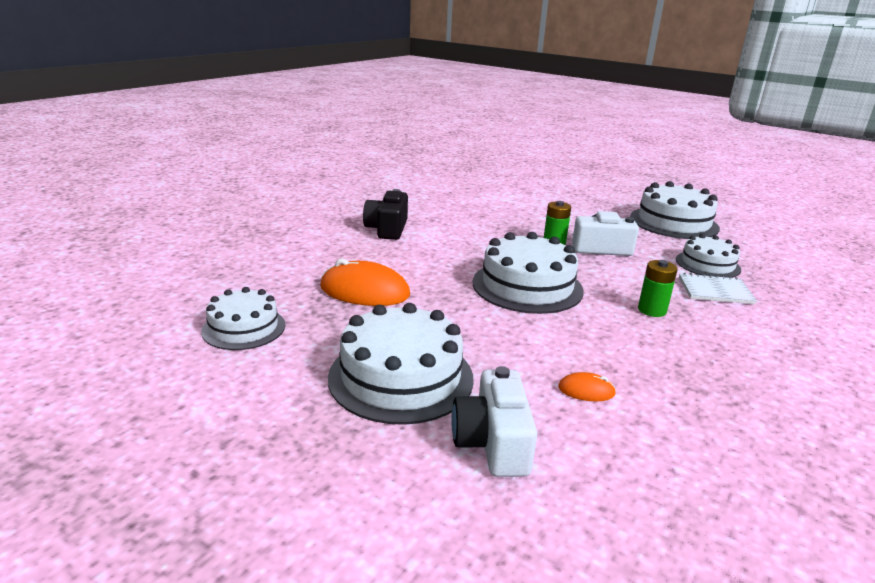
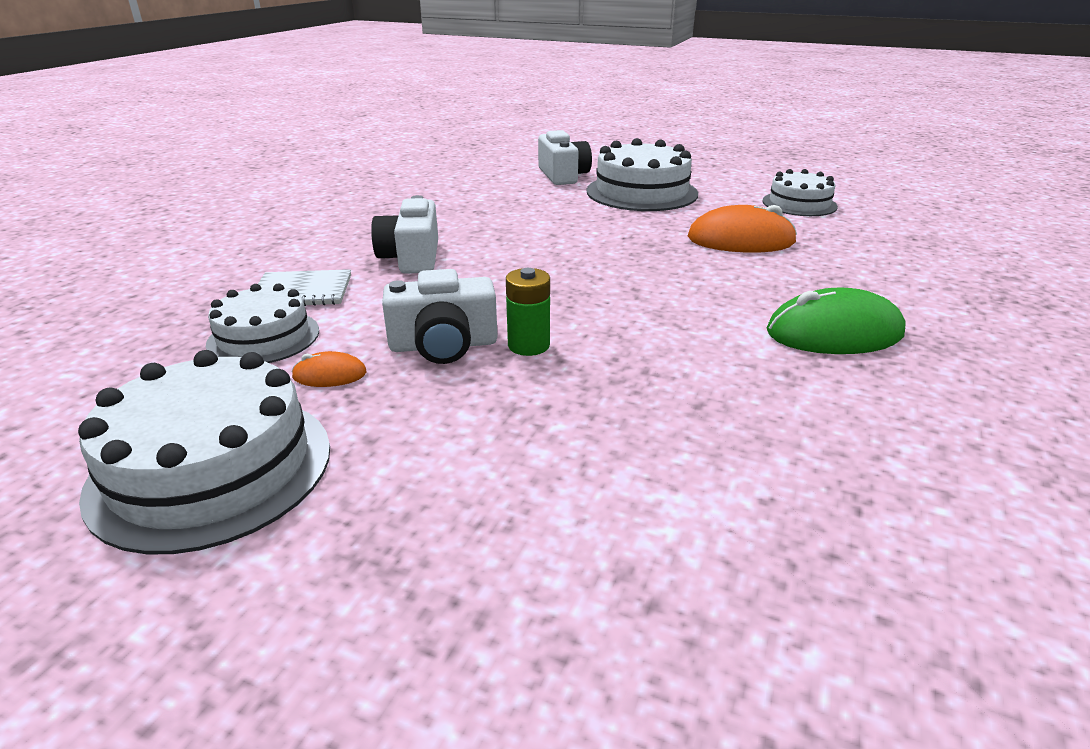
camera: 170 degrees right, 5 degrees up
(387, 229) = (834, 333): black camera -> green mouse
(527, 286) = (561, 266): white cake -> none
(586, 390) = (501, 198): orange mouse -> orange mouse (329, 375)
(652, 310) = (411, 258): green battery -> white camera

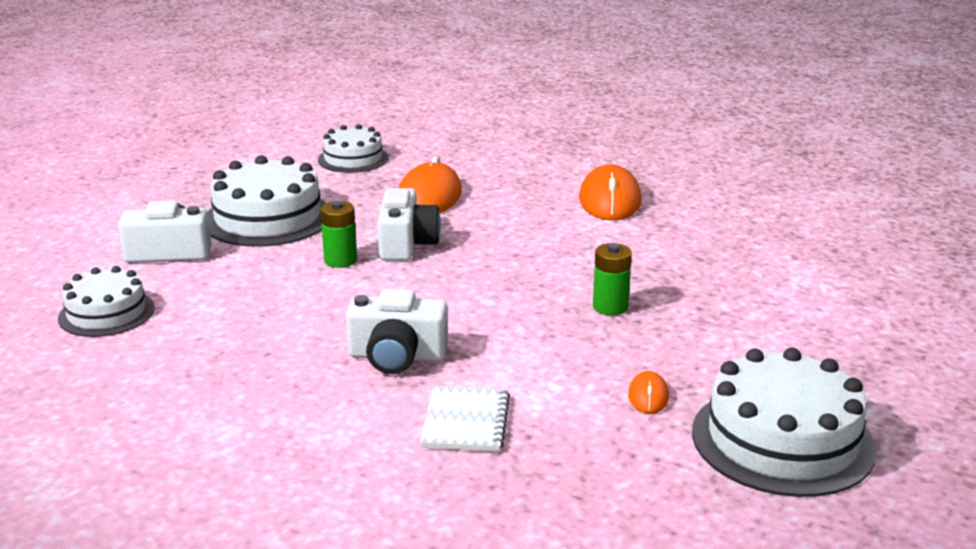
camera: 80 degrees left, 5 degrees down
(263, 337) = (571, 437): white cake -> white cake (106, 313)
(443, 345) = (603, 343): white camera -> white camera (406, 244)
(577, 222) = (340, 260): none -> green battery
(834, 333) = (610, 200): green mouse -> orange mouse

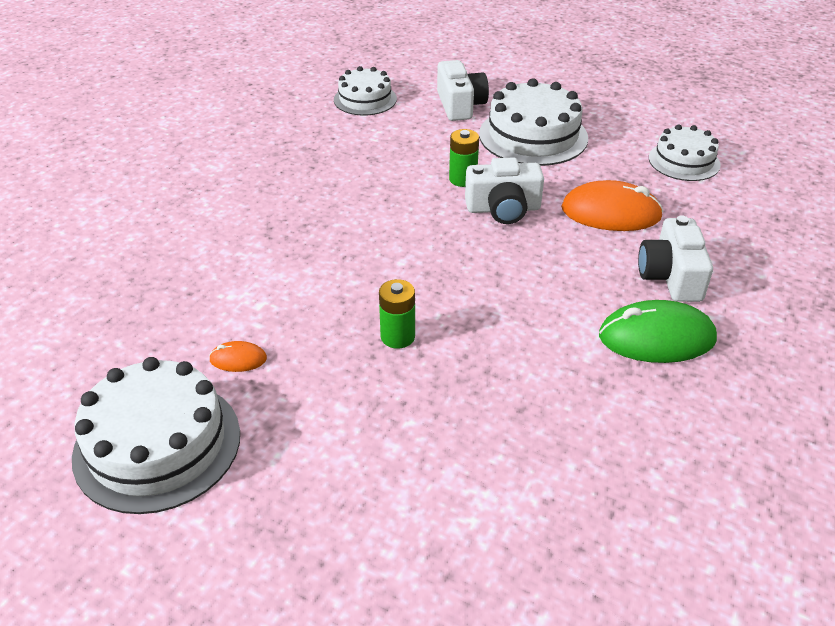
camera: 85 degrees right, 15 degrees up
(397, 356) = (307, 222): white camera -> white camera (671, 276)
(465, 421) = (213, 261): white notebook -> none
(610, 200) = (656, 337): orange mouse -> green mouse

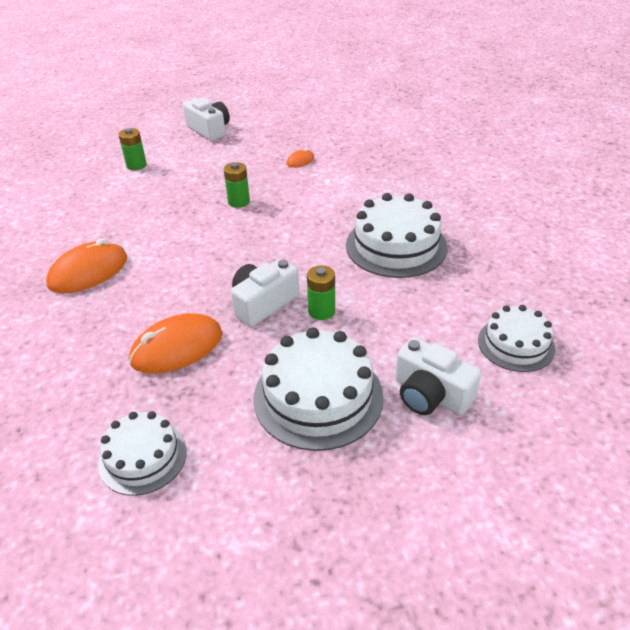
camera: 140 degrees right, 0 degrees up
(157, 444) = (286, 130): white cake -> white cake (396, 246)
(466, 523) = (136, 165): none -> green battery
(656, 337) = (88, 271): green mouse -> orange mouse
(671, 276) = (97, 317): white camera -> white camera (209, 130)

